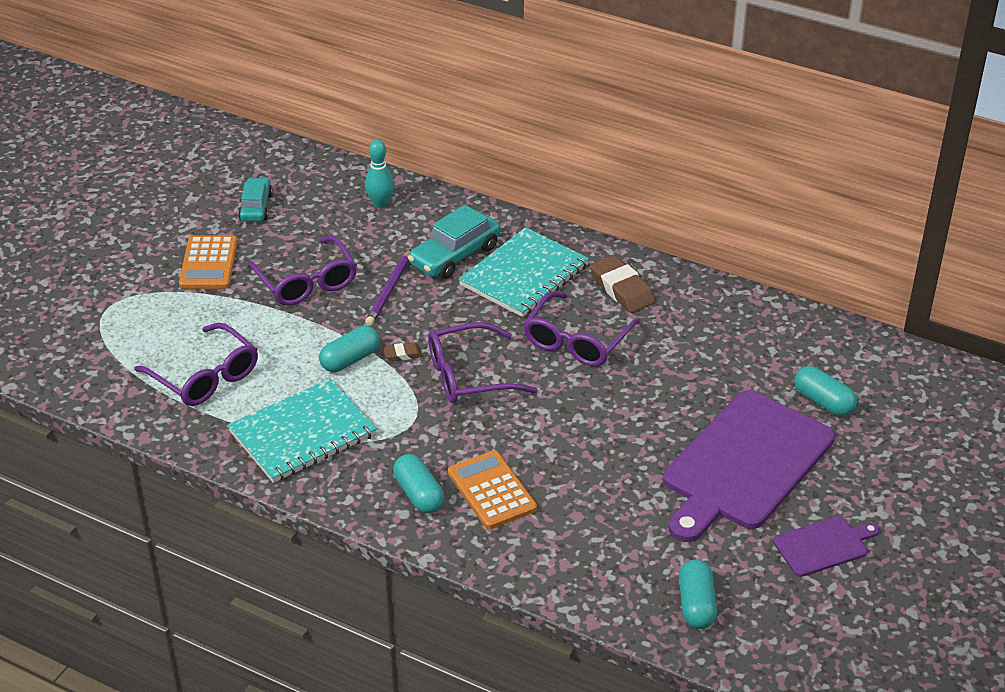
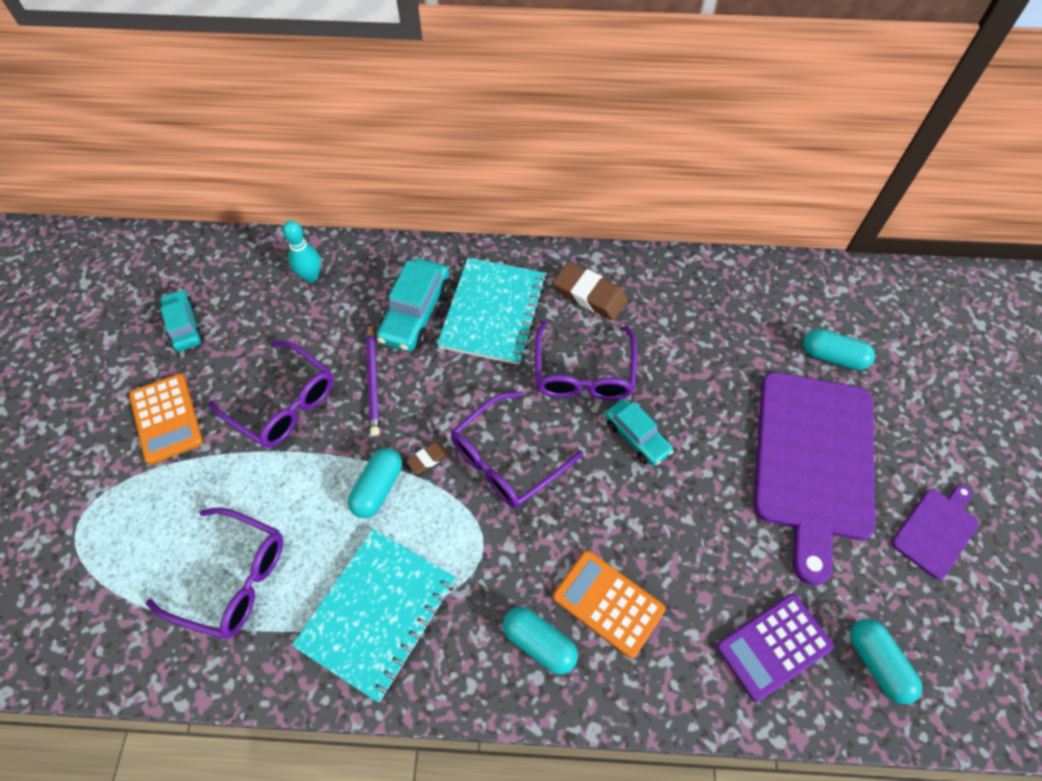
camera: 25 degrees left, 20 degrees up
(593, 397) = (636, 437): none -> turquoise car
(613, 564) = (773, 646): none -> purple calculator

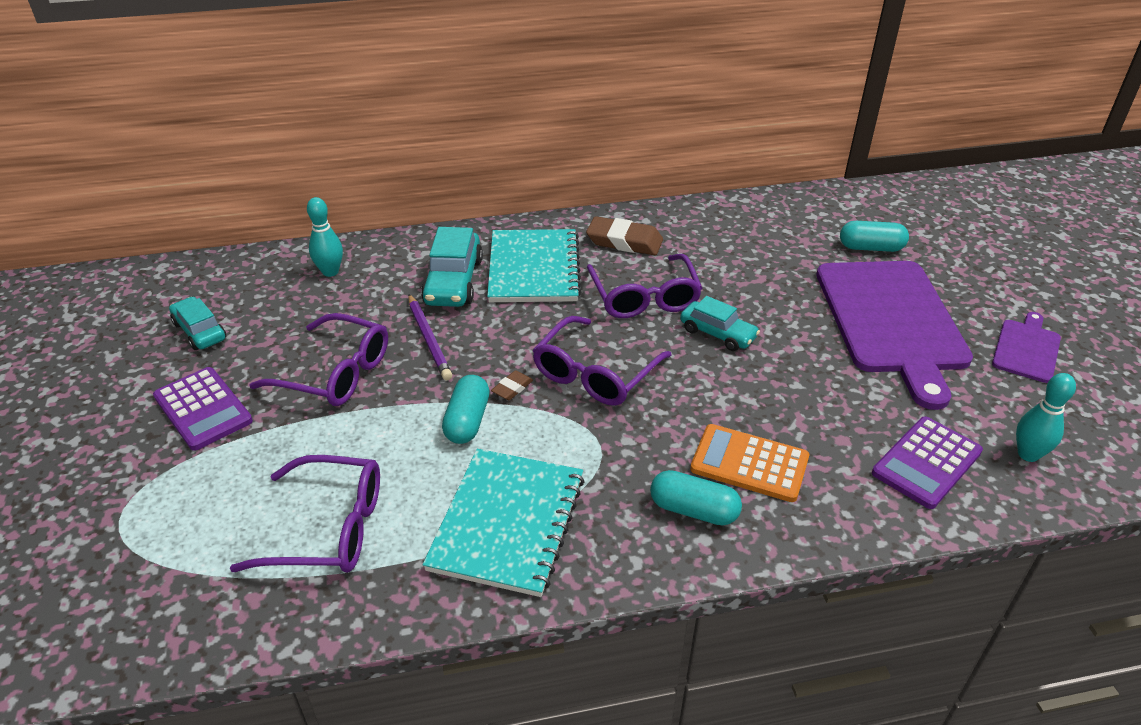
camera: 15 degrees left, 20 degrees down
(166, 419) = (203, 409): orange calculator -> purple calculator
(877, 663) = (1028, 454): turquoise capsule -> turquoise bowling pin

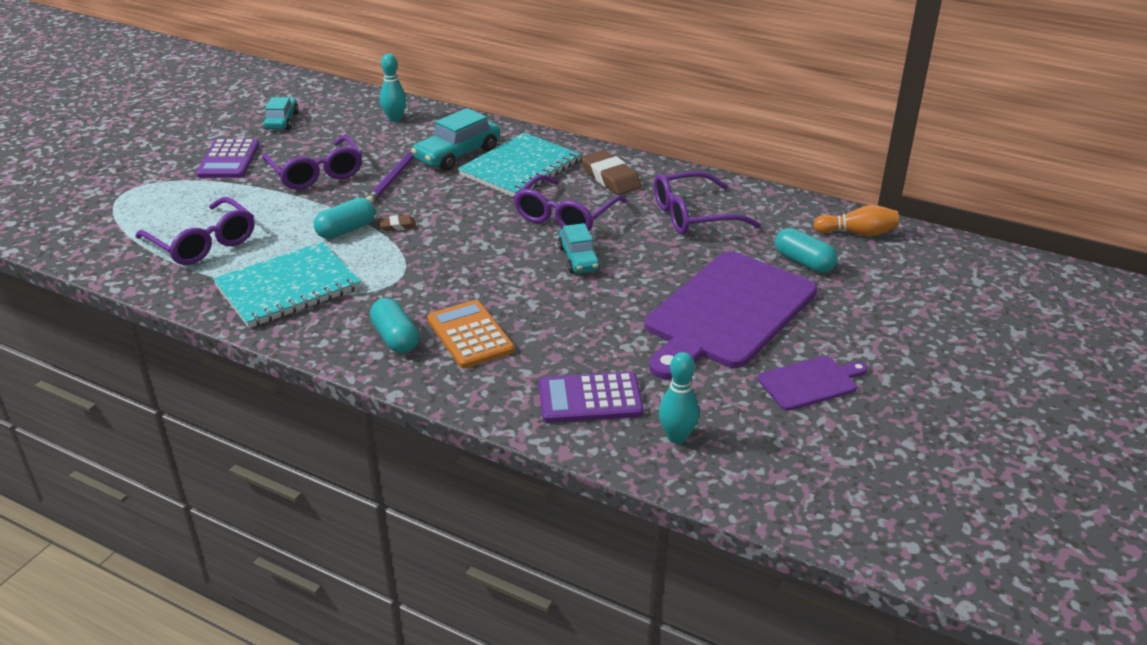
camera: 40 degrees right, 5 degrees down
(595, 373) = (459, 242): purple glasses -> purple glasses (694, 215)
(865, 204) = (857, 233): none -> orange bowling pin

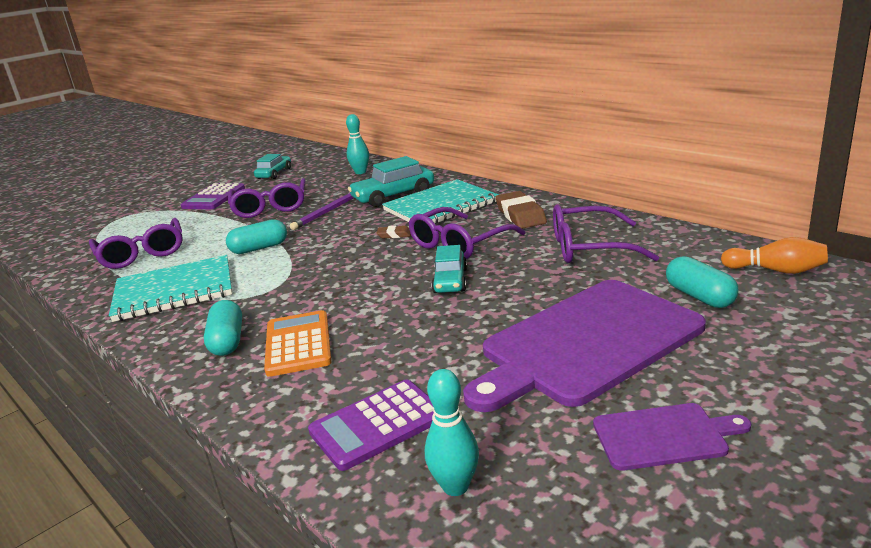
camera: 20 degrees right, 10 degrees down
(397, 226) = (304, 247): brown eraser -> brown eraser (394, 235)
(590, 399) = (377, 425): purple calculator -> purple calculator turned 45 degrees counterclockwise

